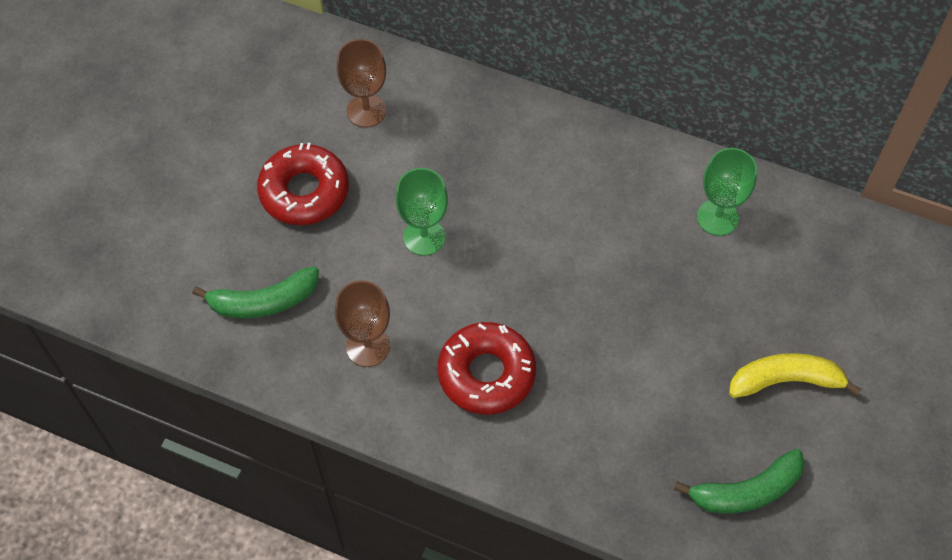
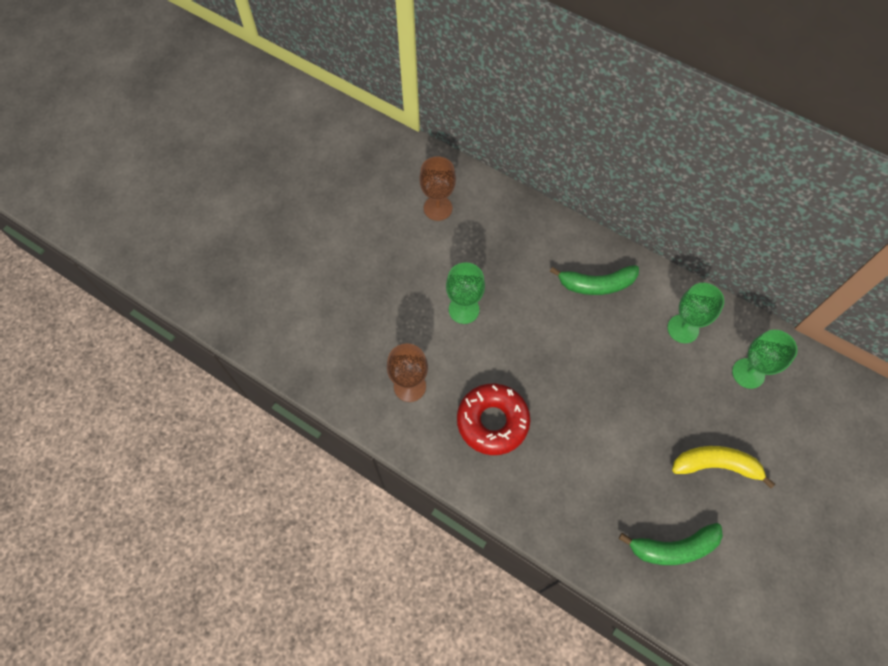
camera: 10 degrees right, 5 degrees up
(263, 302) = (341, 340): green banana -> green banana (596, 284)
(304, 192) = (383, 262): red donut -> none
(810, 260) = (748, 373): none -> green goblet

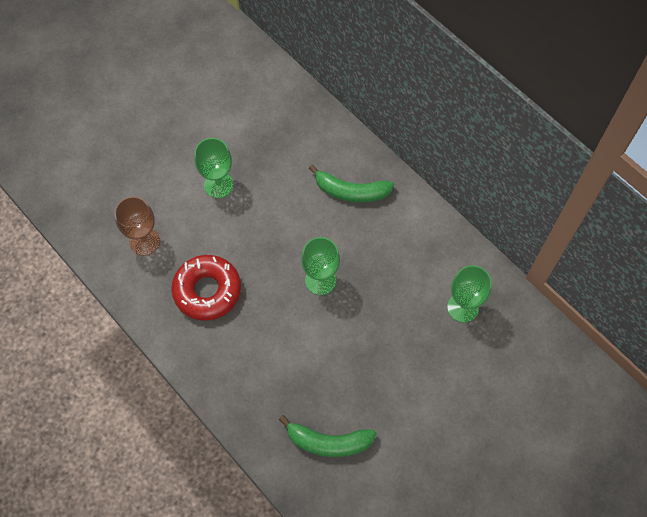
camera: 15 degrees right, 0 degrees up
(438, 208) = (229, 86): brown goblet -> none
(683, 329) = (417, 251): green goblet -> green goblet (320, 280)
(716, 465) = (397, 381): yellow banana -> none

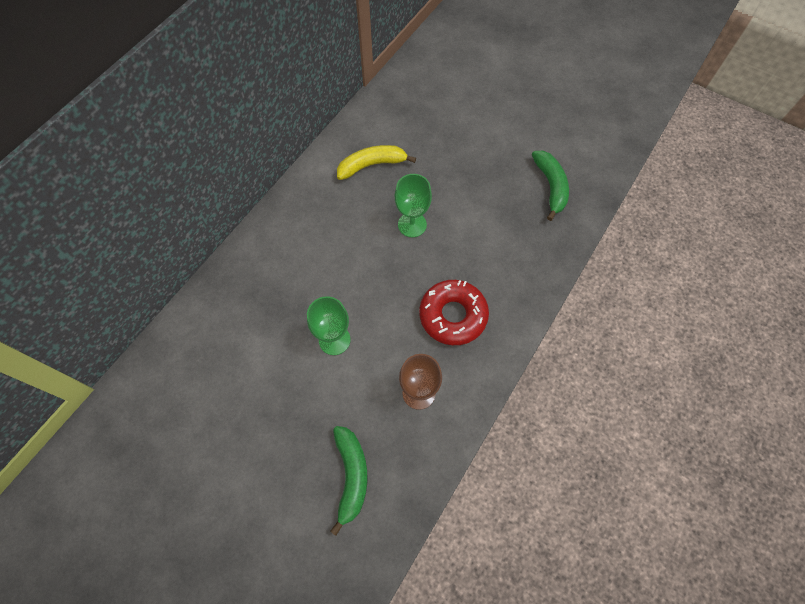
camera: 105 degrees left, 0 degrees up
(351, 191) = (314, 221): green banana -> green banana (351, 476)
(407, 259) = (372, 165): none -> yellow banana
(462, 307) = (404, 120): green goblet -> none

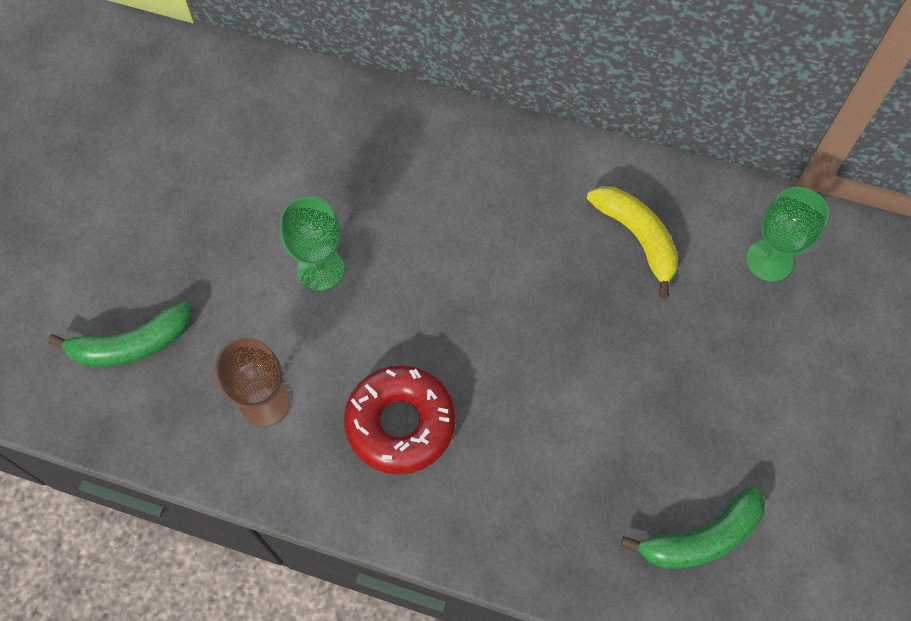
camera: 75 degrees right, 0 degrees up
(412, 224) = (545, 325): green goblet -> green goblet (769, 260)

